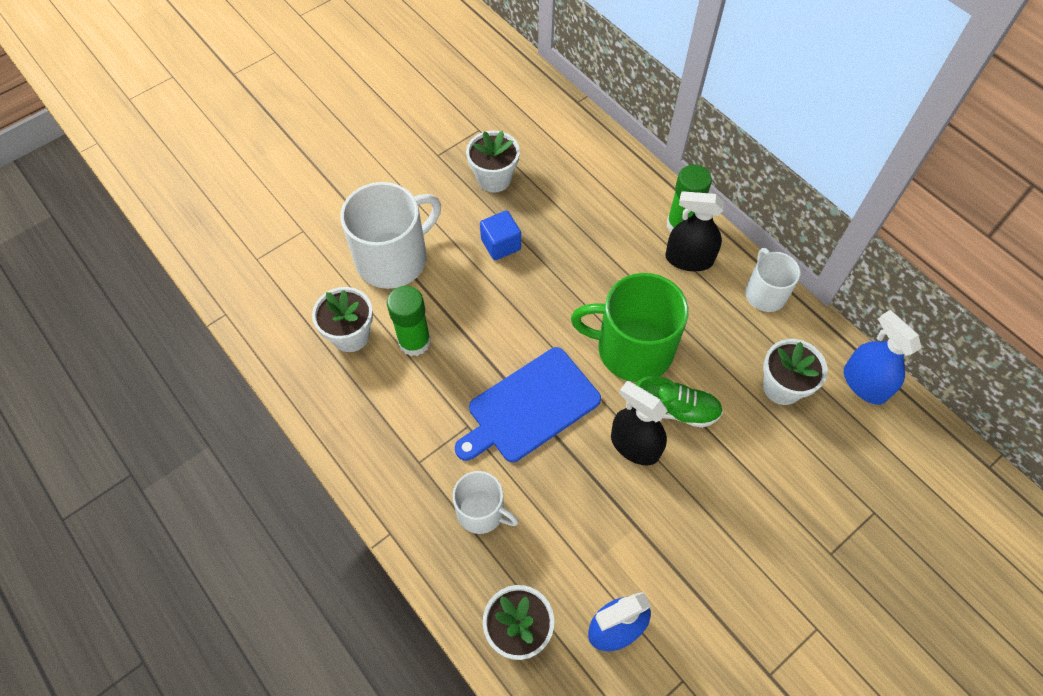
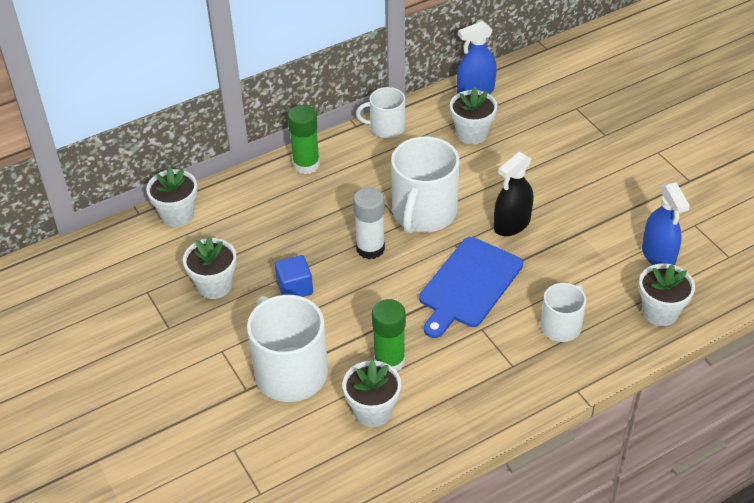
camera: 80 degrees left, 15 degrees down
(530, 406) = (468, 285): blue cutting board -> blue cutting board turned 60 degrees clockwise
(567, 303) = (370, 248): none -> white glue stick
(581, 131) = (177, 215): none -> white flower pot
(632, 349) = (423, 213): green mug -> white mug
(673, 410) = (483, 197): green shoe -> none
(689, 259) = (342, 165): black spray bottle -> none

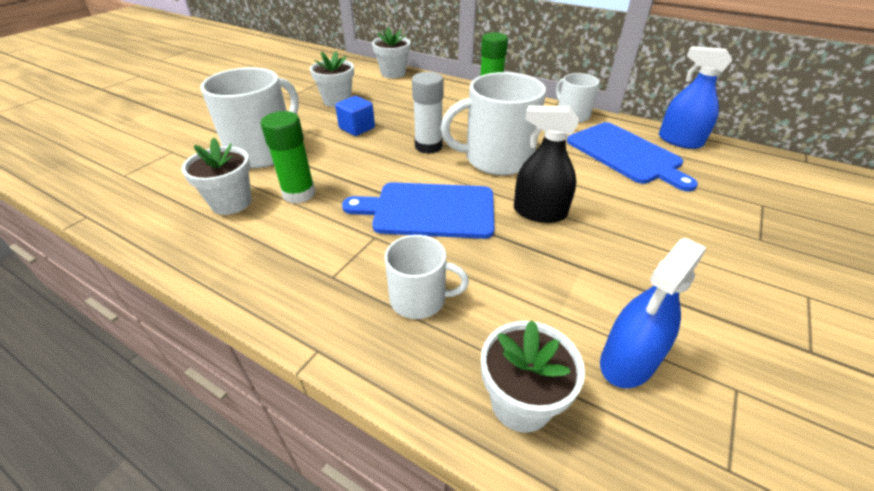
camera: 60 degrees right, 5 degrees down
(472, 134) = (625, 154): white flower pot -> blue cutting board

